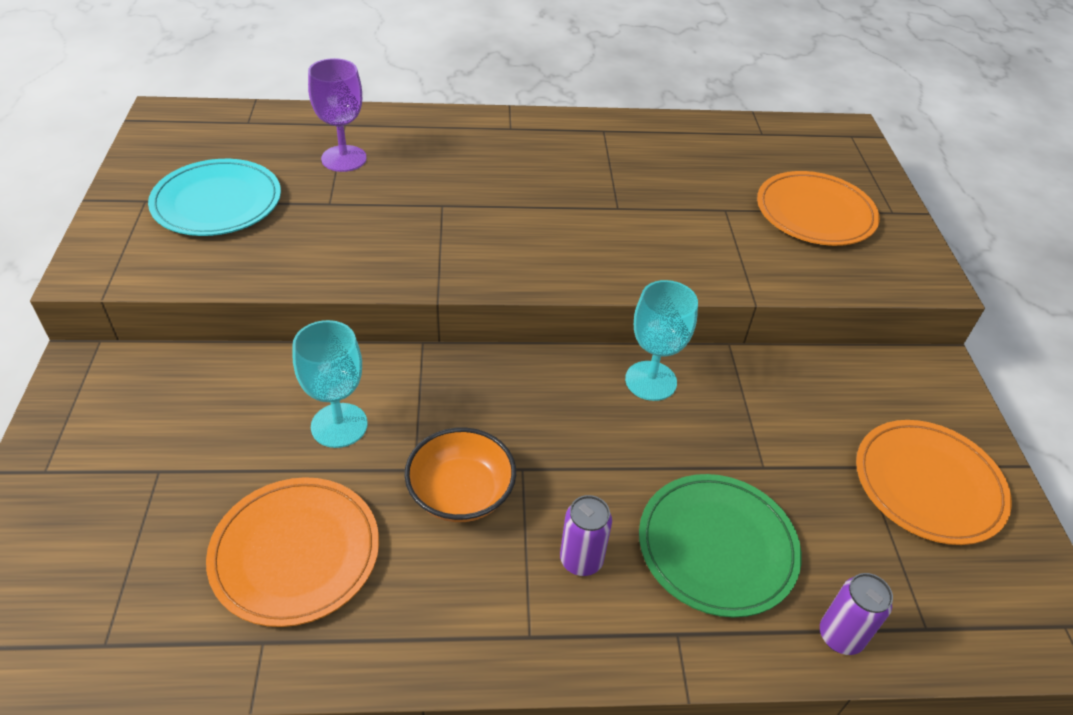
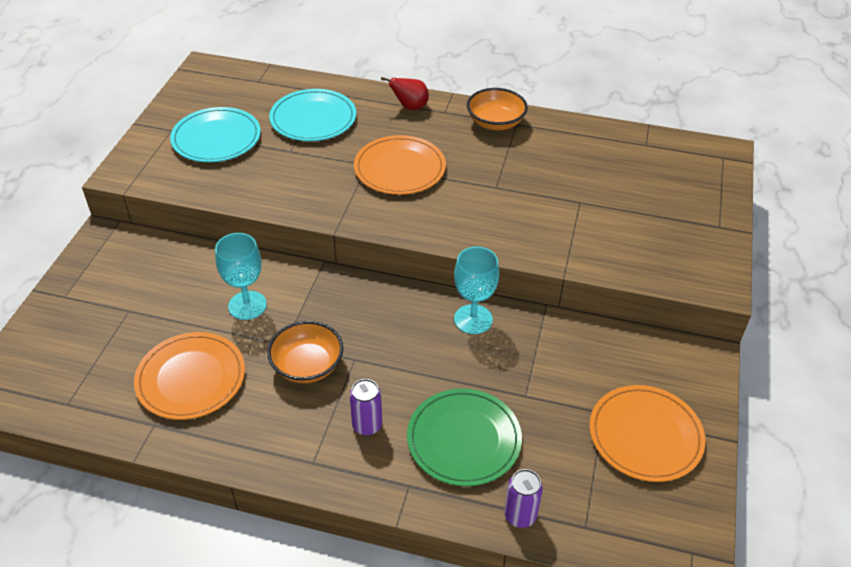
camera: 20 degrees right, 0 degrees up
(344, 159) = (313, 119): purple goblet -> turquoise plate
(464, 128) = (410, 107): none -> red pear
(578, 132) = (495, 123): none -> orange bowl
(815, 213) = (652, 216): orange plate -> orange plate (399, 168)

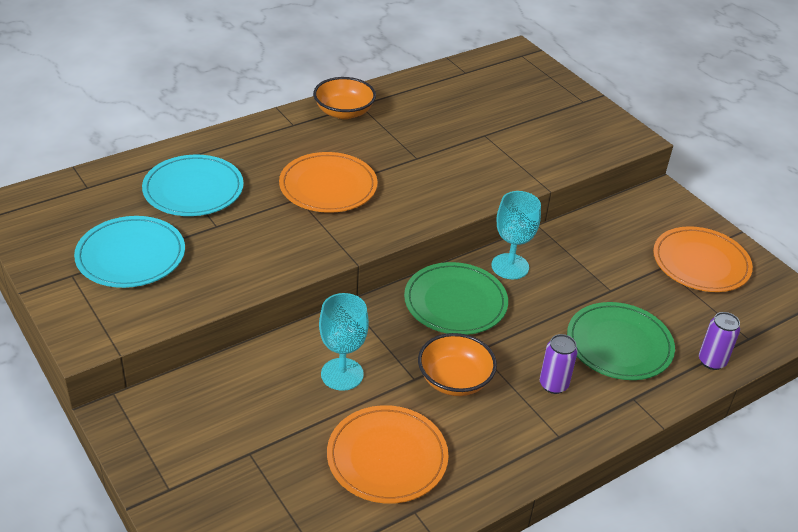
camera: 50 degrees left, 5 degrees down
(392, 315) = (455, 302): none -> green plate
(410, 107) = (260, 136): red pear -> none

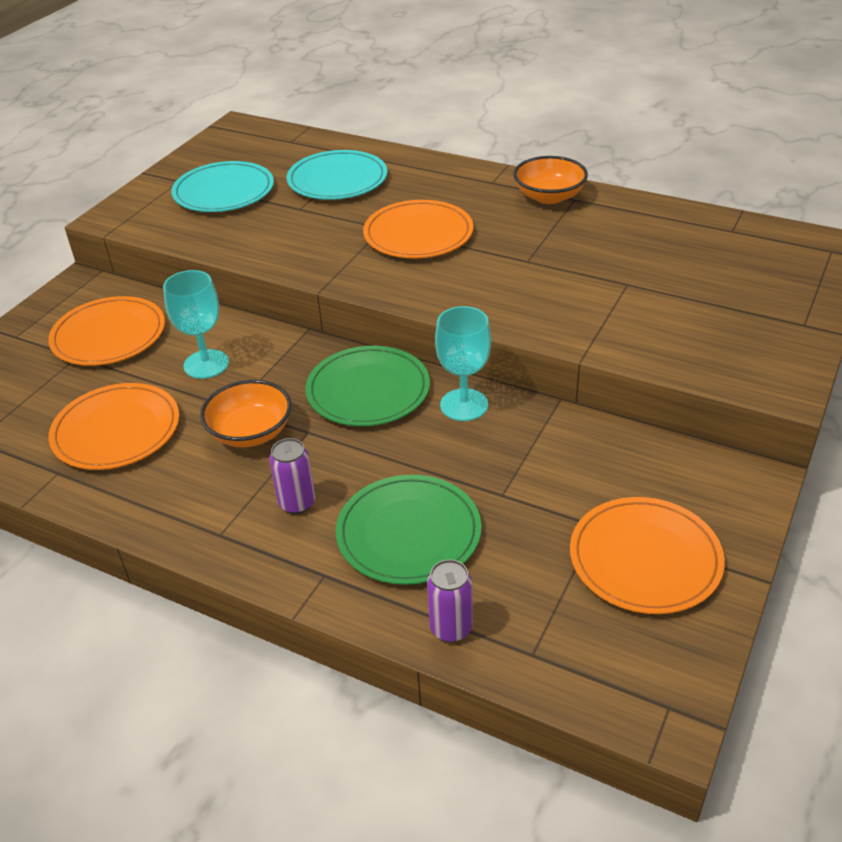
camera: 65 degrees right, 0 degrees up
(237, 421) = (109, 335): none -> orange plate

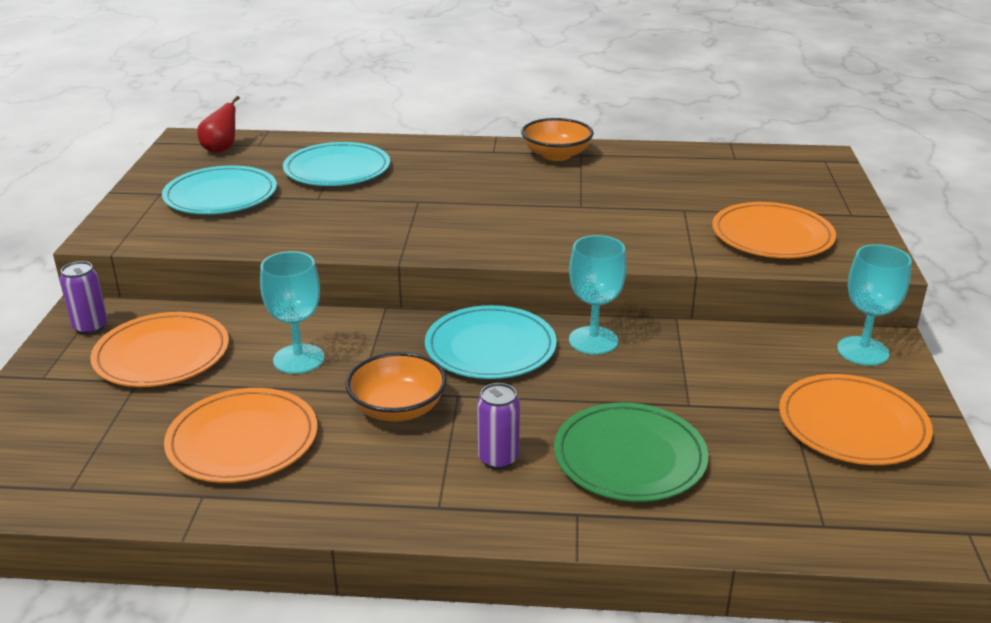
camera: 25 degrees left, 10 degrees down
(257, 141) = (221, 149): none -> red pear
(368, 390) = (490, 347): green plate -> turquoise plate
(418, 234) = (459, 201): orange plate -> orange plate (772, 236)
(451, 628) = (735, 525): purple can -> purple can (90, 327)
(722, 481) = (862, 351): none -> turquoise goblet

